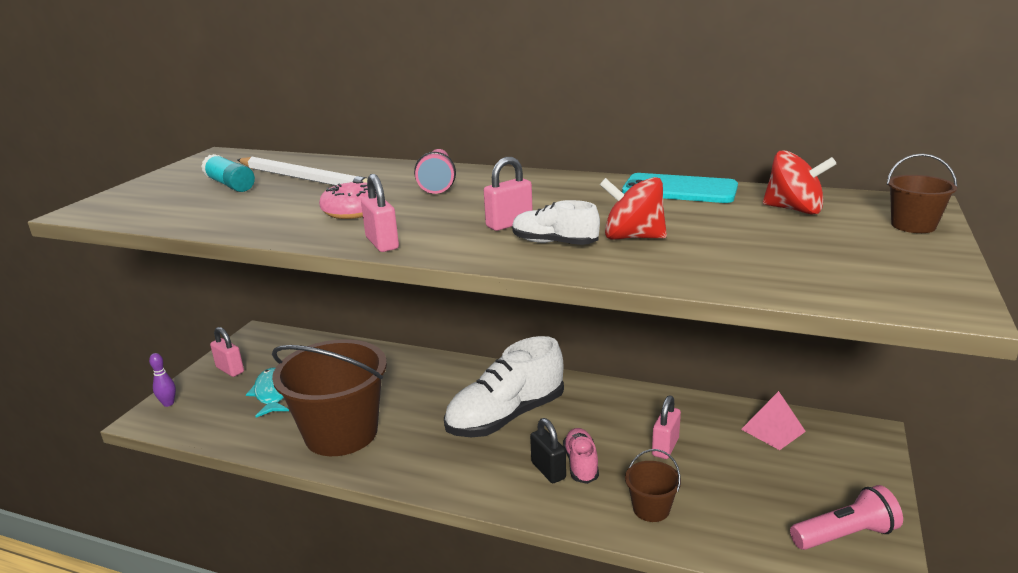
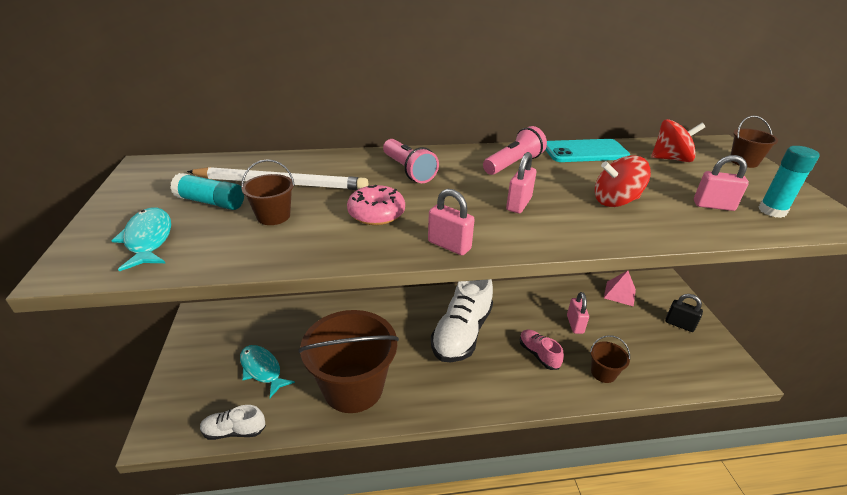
camera: 30 degrees left, 10 degrees up
(153, 202) = (148, 239): none -> turquoise fish
(168, 403) = (167, 412): purple bowling pin -> none
(230, 370) = (202, 358): pink padlock -> pink padlock (713, 206)
(264, 200) = (273, 216): none -> brown bucket
(548, 470) = (523, 366): black padlock -> black padlock (679, 324)
(554, 243) = (574, 217): white shoe -> white shoe (234, 431)
(845, 535) = (706, 352): pink flashlight -> pink flashlight (513, 164)
(849, 278) = (772, 211): none -> turquoise glue stick

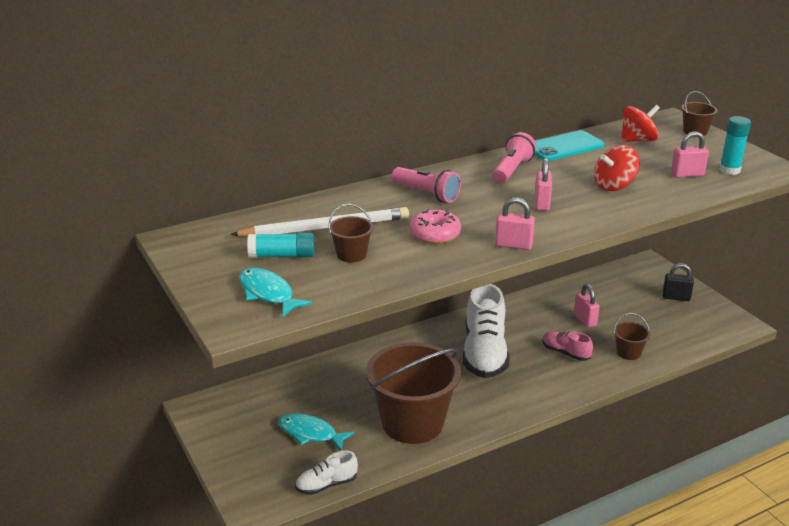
camera: 20 degrees left, 5 degrees down
(619, 293) = (612, 283): pink pyramid -> none

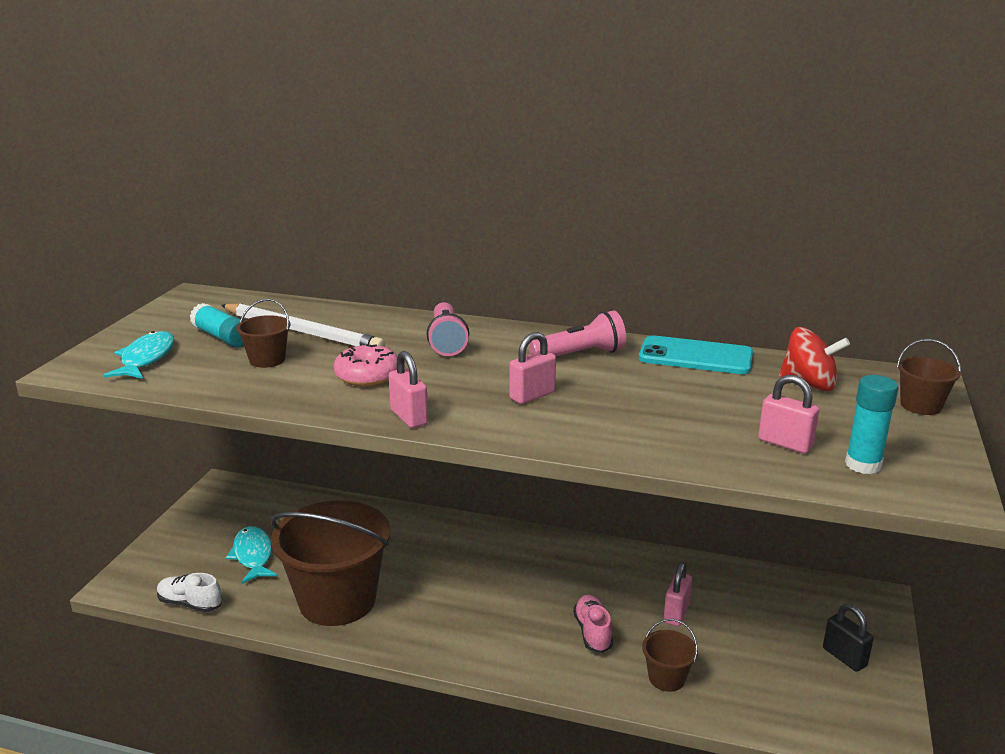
camera: 45 degrees right, 5 degrees down
(484, 353) = (509, 581): white shoe -> none
(614, 186) = (657, 414): red spinning top -> none

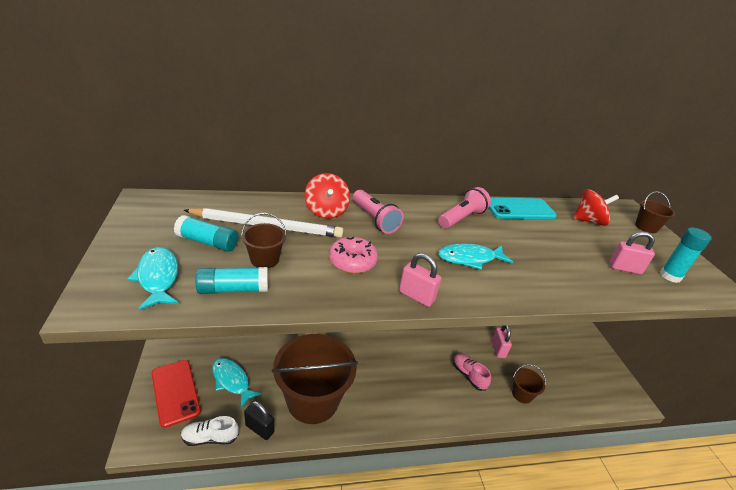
camera: 30 degrees left, 10 degrees up
(183, 550) = (175, 392): none -> red phone
(209, 378) = (233, 289): none -> turquoise glue stick
(391, 326) = (326, 211): none -> red spinning top
(532, 396) = (469, 258): pink padlock -> turquoise fish
(844, 657) = (582, 353): black padlock -> black padlock (260, 429)

